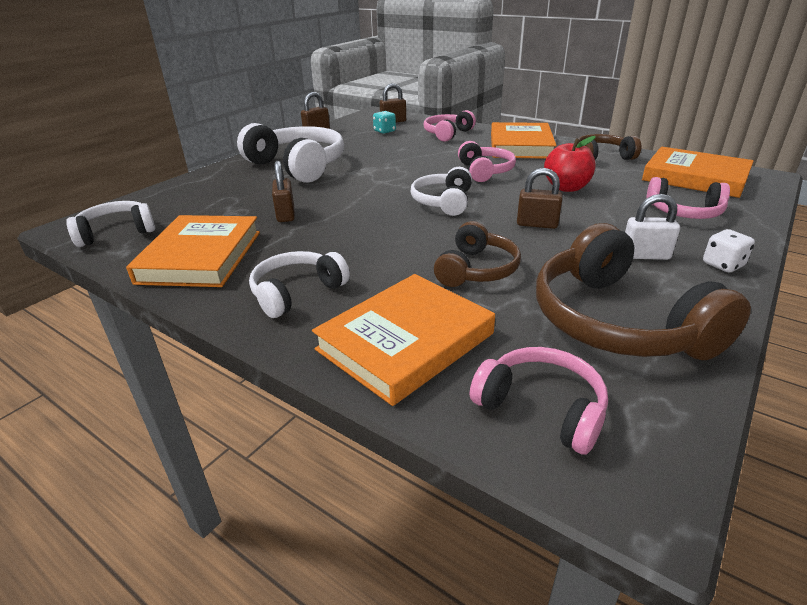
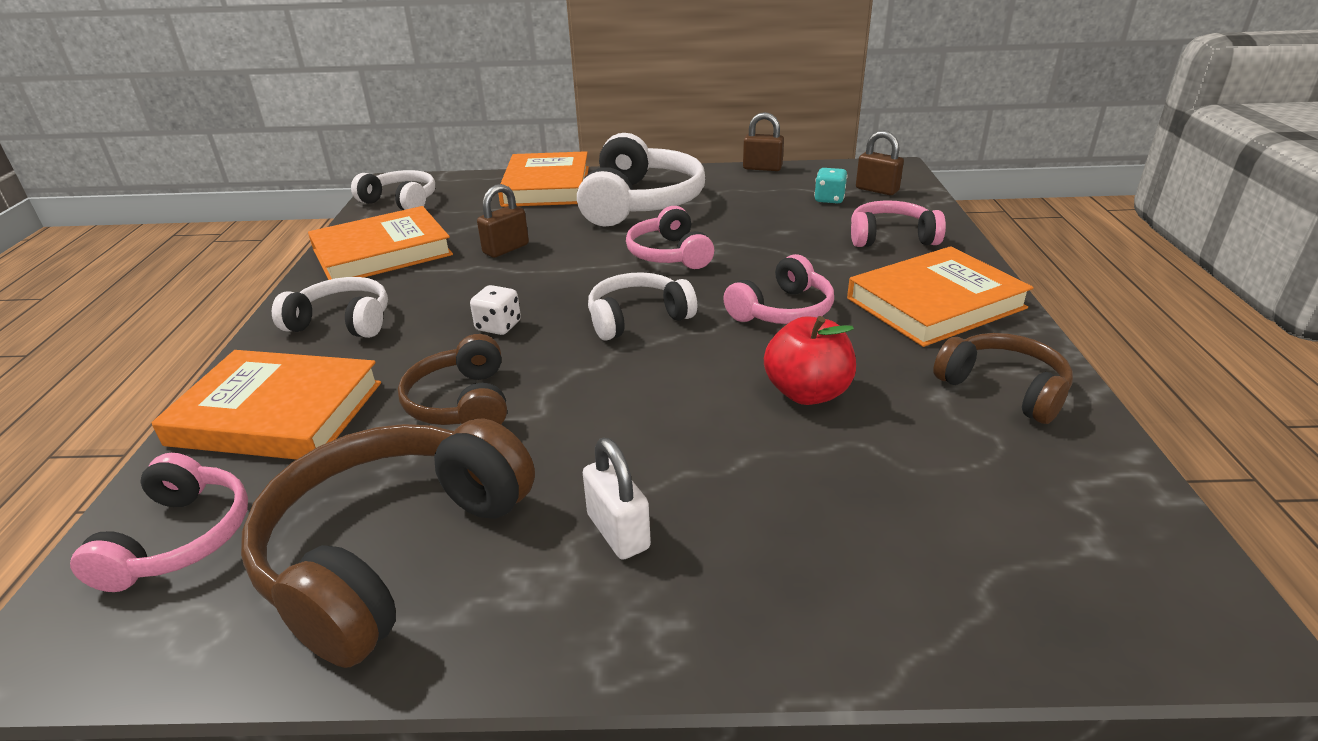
camera: 55 degrees right, 0 degrees up
(476, 269) = (462, 403): brown headphones -> brown headphones turned 90 degrees clockwise
(537, 224) = (638, 406): brown padlock -> none
(684, 212) = (847, 540): pink headphones -> pink headphones (670, 254)
(695, 177) = (1056, 521): orange book -> orange book (546, 186)
(723, 265) = (654, 629): white dice -> white dice (498, 326)

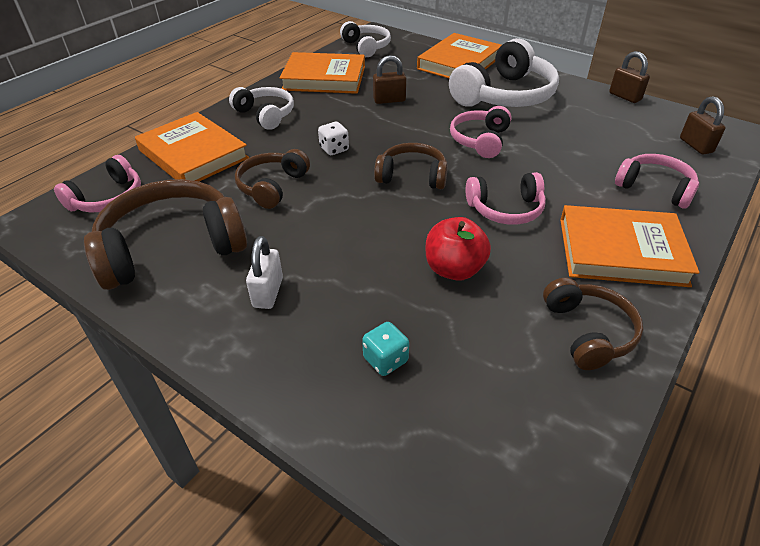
camera: 35 degrees right, 10 degrees up
(638, 318) = (412, 176): white headphones -> brown headphones
(829, 199) = (645, 140): turquoise dice -> turquoise dice (385, 360)

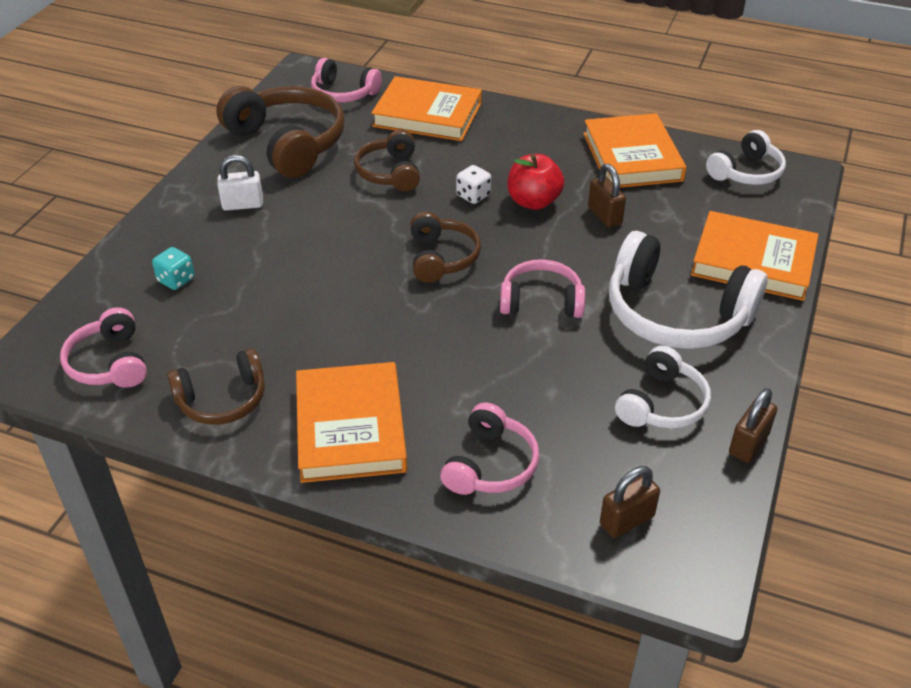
camera: 75 degrees right, 0 degrees up
(193, 154) = (427, 114): orange book -> orange book turned 75 degrees clockwise
(265, 115) = (522, 136): white headphones -> white headphones (661, 403)
(272, 186) = (390, 172): brown headphones -> brown headphones turned 105 degrees counterclockwise
(454, 269) = (293, 305): red apple -> red apple (533, 202)
(505, 209) = (402, 333): pink headphones -> pink headphones (110, 363)

